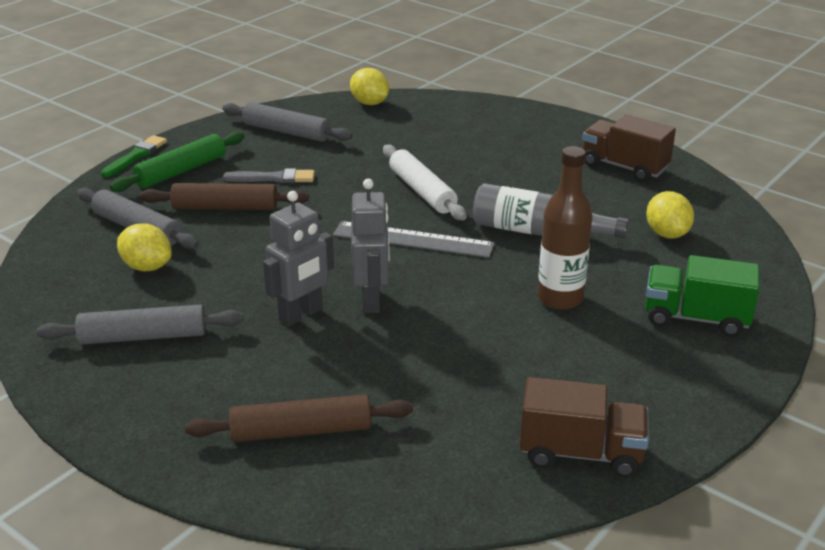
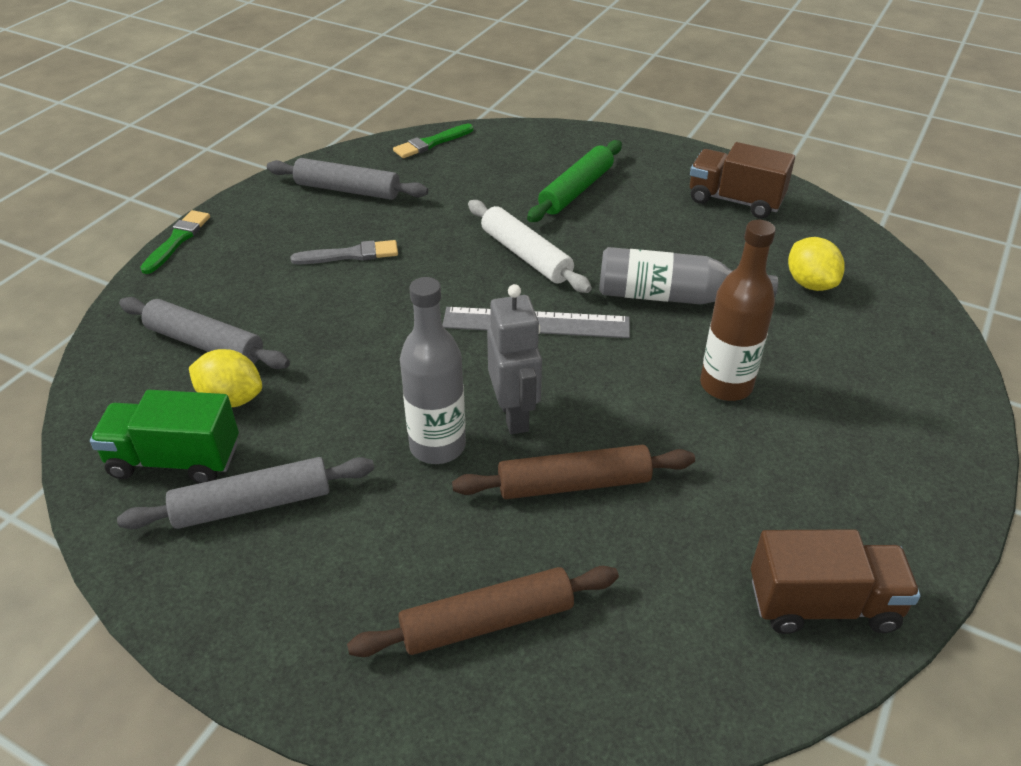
camera: 10 degrees left, 10 degrees up
(181, 171) = (237, 256): green rolling pin -> green rolling pin (576, 190)
(225, 207) = (304, 302): brown rolling pin -> brown rolling pin (574, 484)
(301, 315) = (437, 446): grey robot -> grey bottle
(369, 103) = (431, 143): yellow lemon -> green brush
(696, 318) = (881, 394): green truck -> green truck (175, 460)

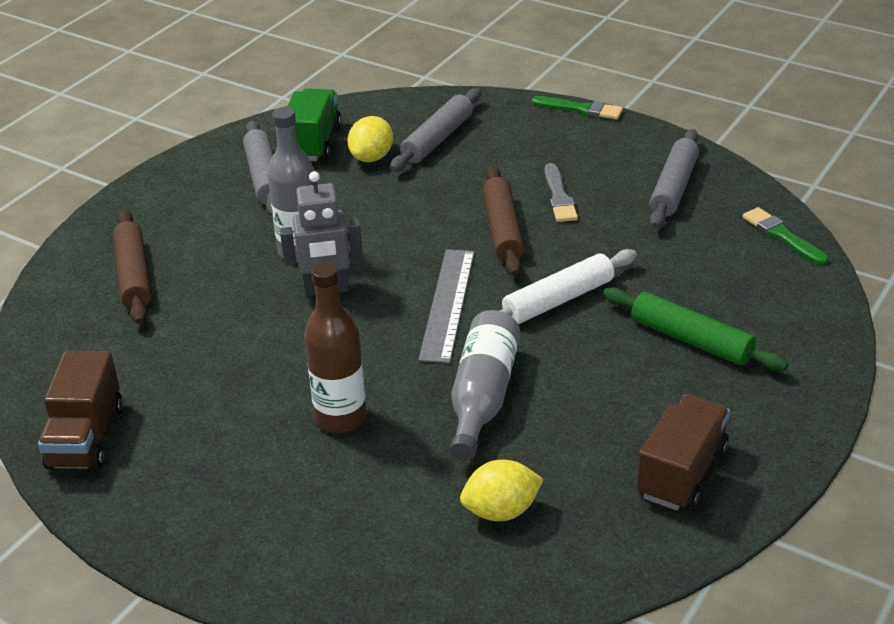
camera: 95 degrees right, 5 degrees down
(574, 484) = (243, 318): brown rolling pin -> brown rolling pin (502, 230)

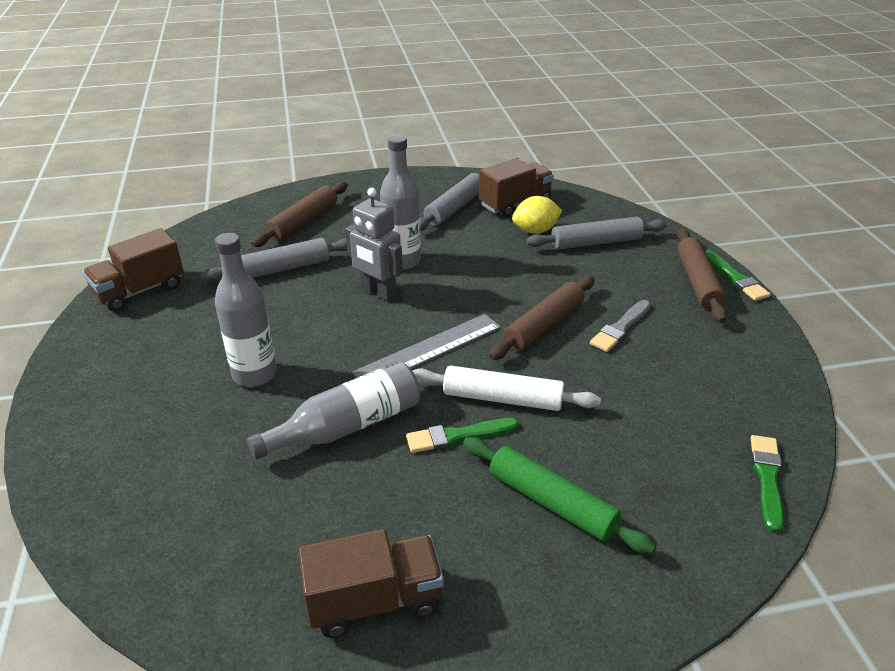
camera: 45 degrees right, 0 degrees up
(313, 143) = (515, 204): green truck -> brown truck
(340, 418) = (255, 374): brown bottle -> grey bottle
(501, 511) = (226, 514): yellow lemon -> none
(559, 128) = (697, 282): none -> brown rolling pin
(569, 345) = (457, 436): none -> green brush
(674, 188) = (724, 377): grey rolling pin -> grey rolling pin (282, 269)
(691, 340) = (551, 502): green rolling pin -> green rolling pin turned 45 degrees counterclockwise

